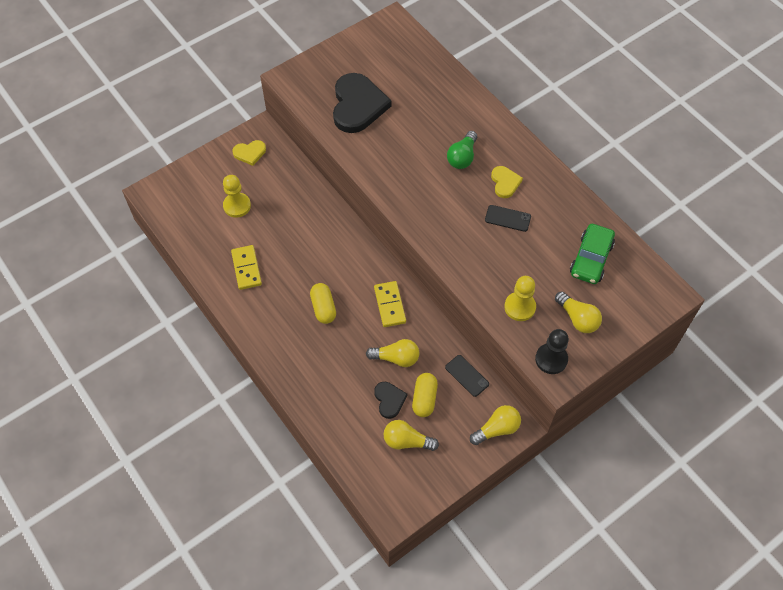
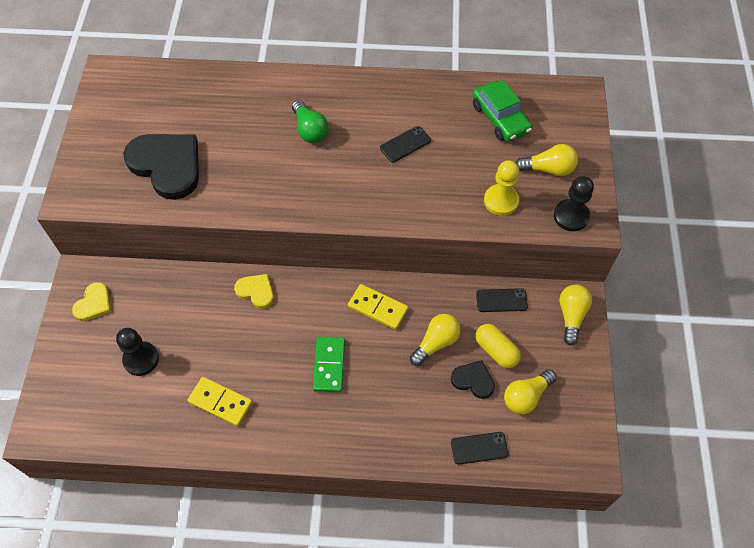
camera: 50 degrees left, 0 degrees up
(237, 206) = (141, 359): yellow pawn -> black pawn
(323, 308) = (329, 365): yellow capsule -> green domino
(343, 437) = (479, 448): none -> black phone
(505, 183) = (368, 120): yellow heart -> yellow heart (256, 291)

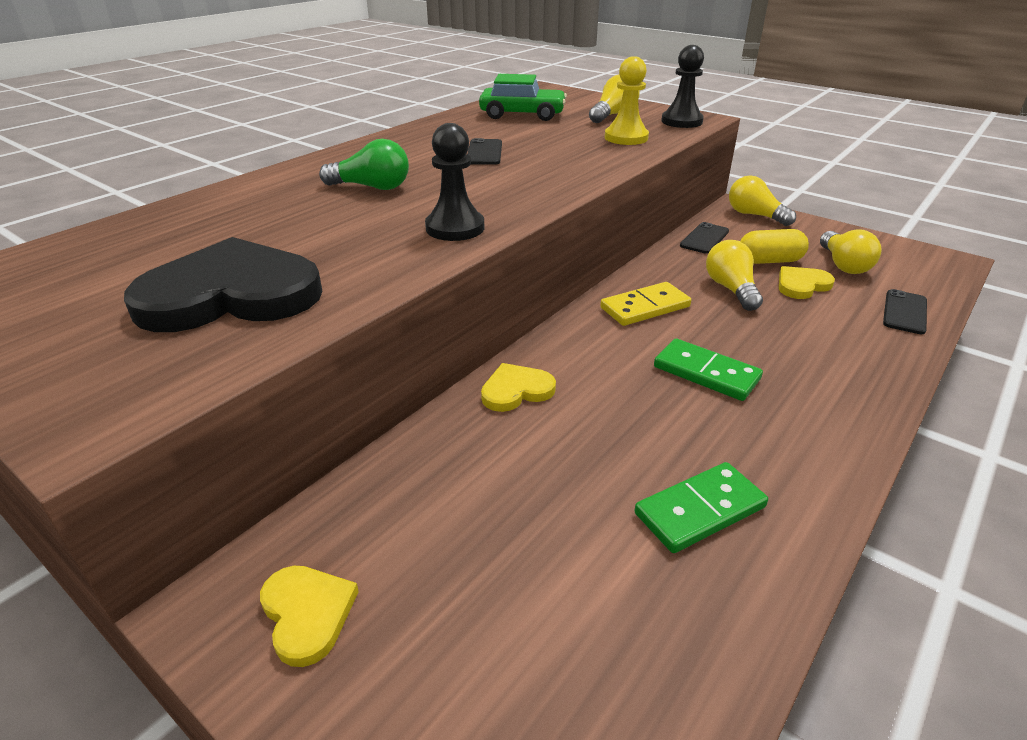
camera: 55 degrees left, 25 degrees down
(141, 359) = (518, 588): black pawn -> black pawn (455, 228)
(220, 402) = (699, 510): yellow domino -> green domino
(473, 380) = (802, 285): black heart -> yellow heart

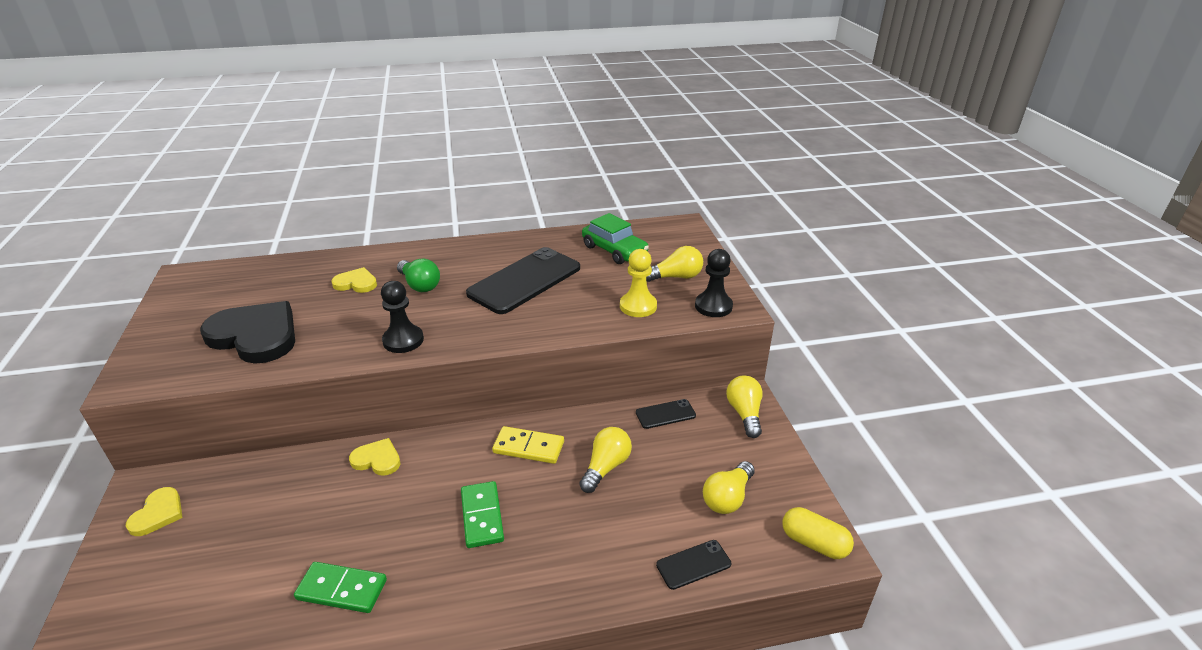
camera: 40 degrees right, 0 degrees up
(484, 153) = (525, 281): black phone -> black phone, size x2.19
(769, 261) = (676, 460): yellow capsule -> yellow capsule (814, 543)
(802, 285) = (661, 494): yellow heart -> yellow heart (356, 283)

